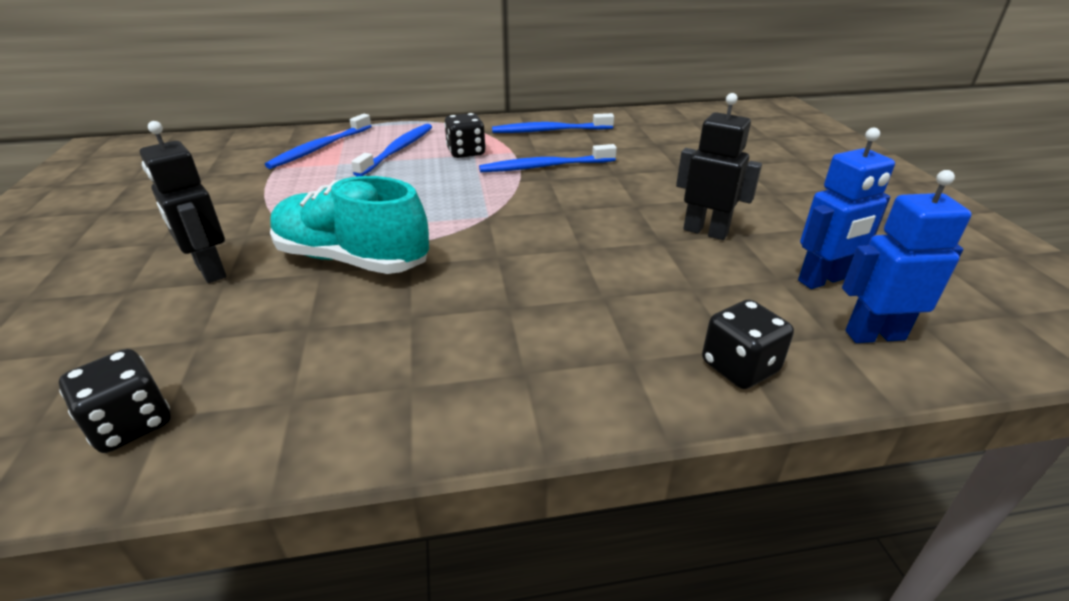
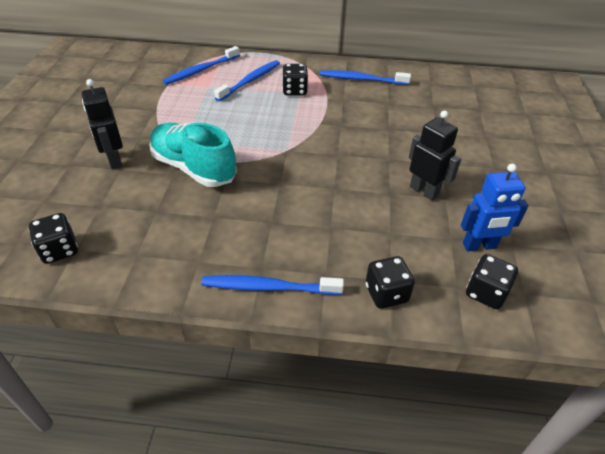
camera: 15 degrees right, 10 degrees up
(544, 167) = (342, 113): blue toothbrush -> blue toothbrush (268, 287)
(874, 335) = (486, 293): blue robot -> black dice

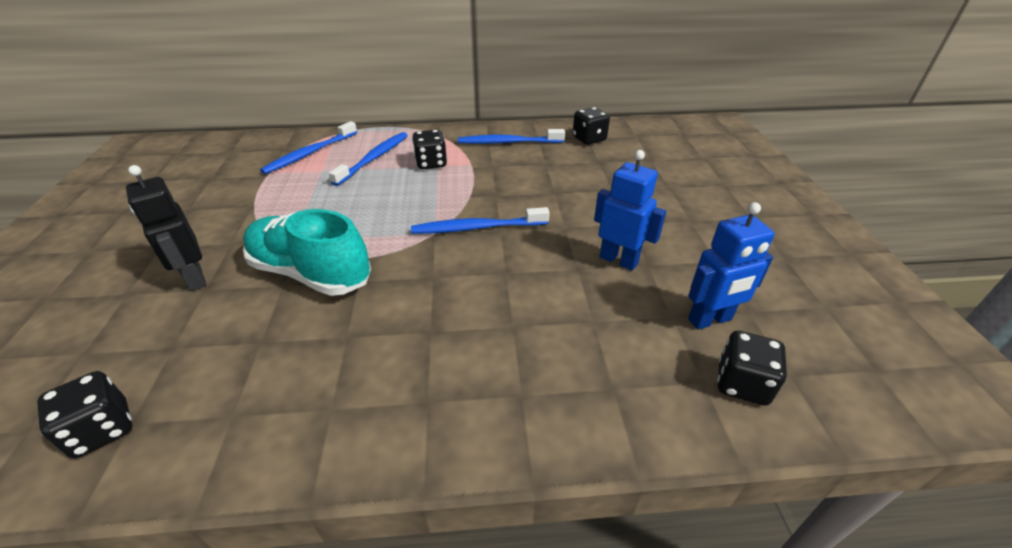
camera: 10 degrees left, 5 degrees down
(268, 287) = (441, 431): blue toothbrush -> blue toothbrush (476, 228)
(386, 293) = (612, 409): black dice -> black dice (589, 139)
(424, 191) = (618, 260): black robot -> blue robot

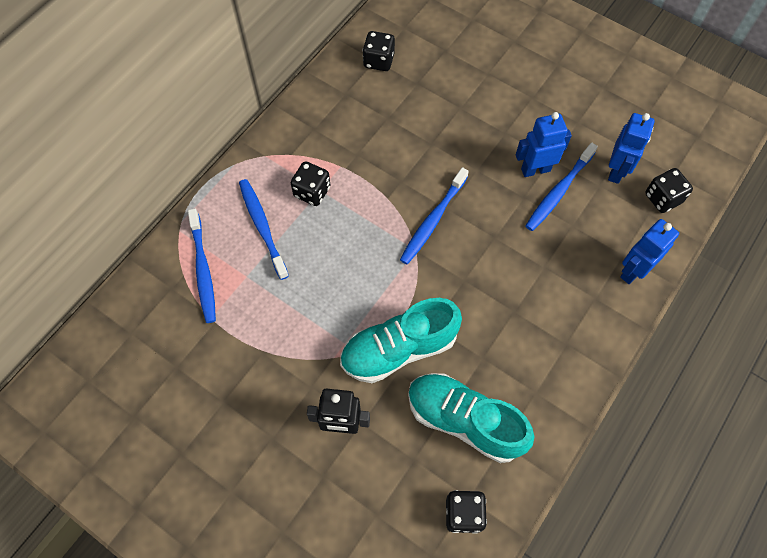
camera: 50 degrees left, 25 degrees up
(248, 362) = (464, 420): none -> turquoise shoe
(508, 142) = (329, 117): blue toothbrush -> blue toothbrush (558, 192)
(602, 412) = (633, 271): none -> blue robot

